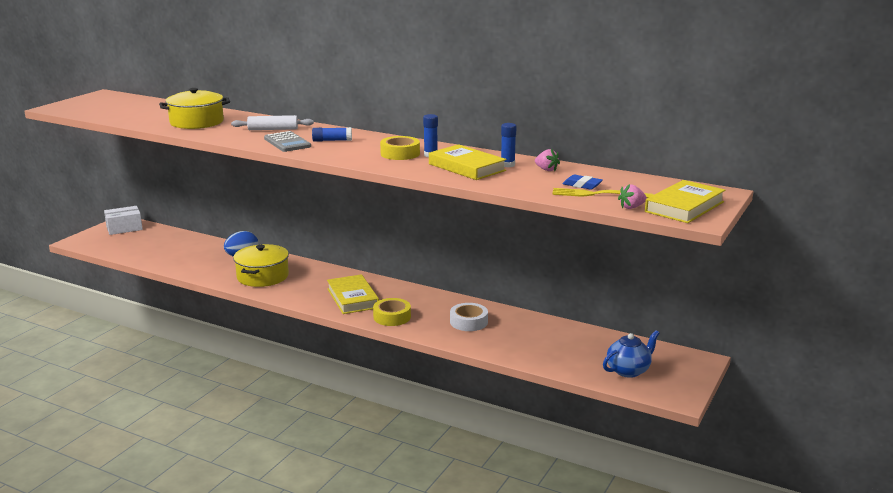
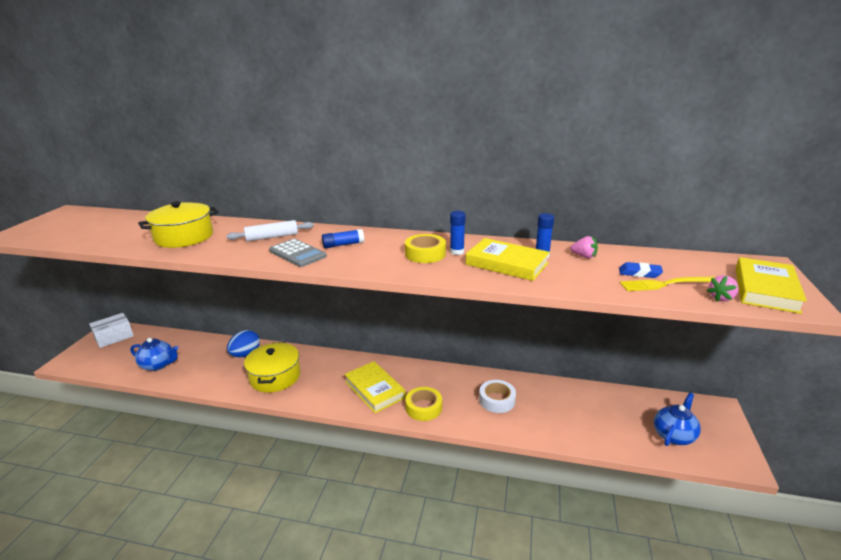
camera: 15 degrees left, 5 degrees up
(158, 254) = (158, 365): none -> blue teapot

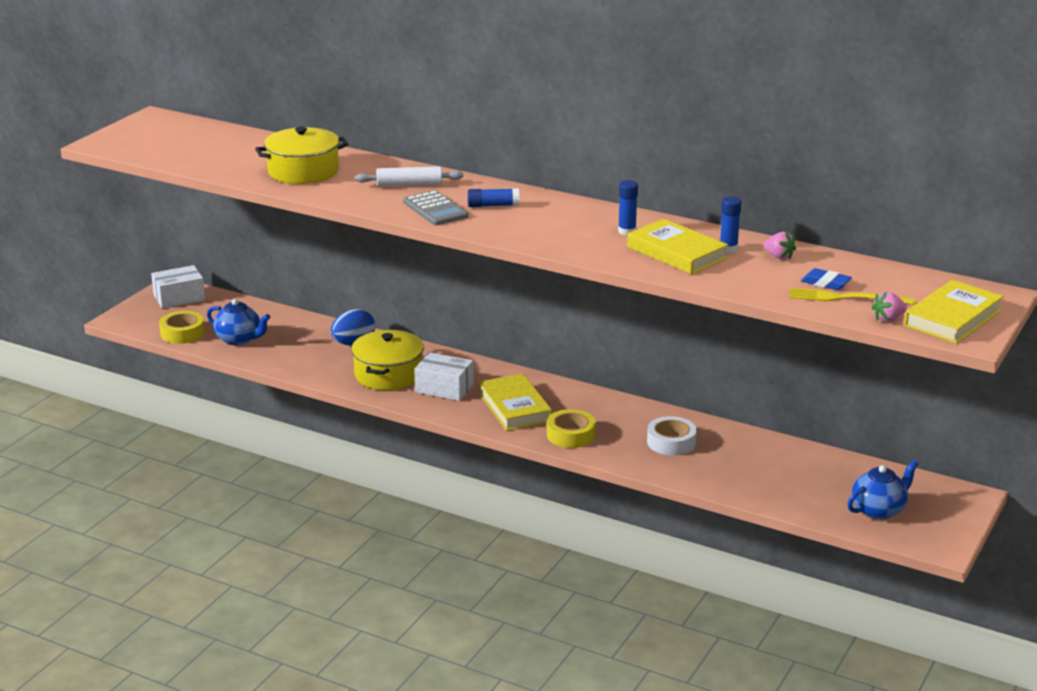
camera: 15 degrees right, 0 degrees up
(318, 381) = (444, 388): none -> white box
(425, 254) = (587, 229): yellow tape -> yellow tape (182, 333)

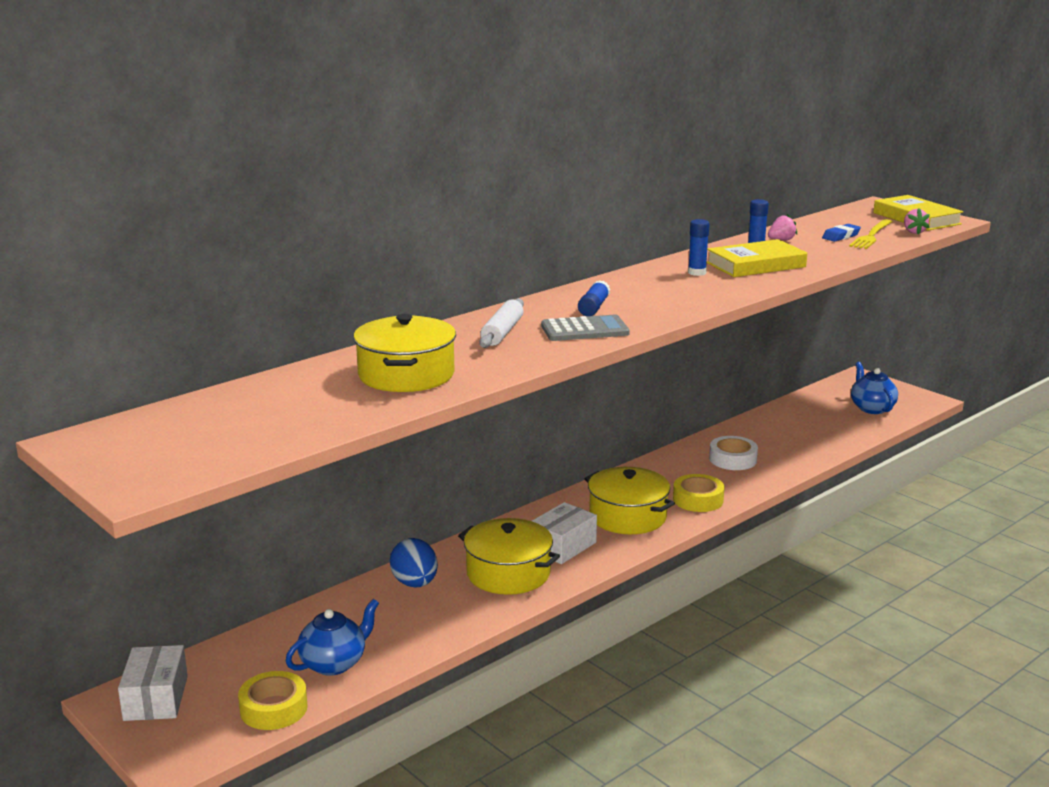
camera: 70 degrees left, 5 degrees down
(515, 407) = (627, 516): yellow book -> yellow pot

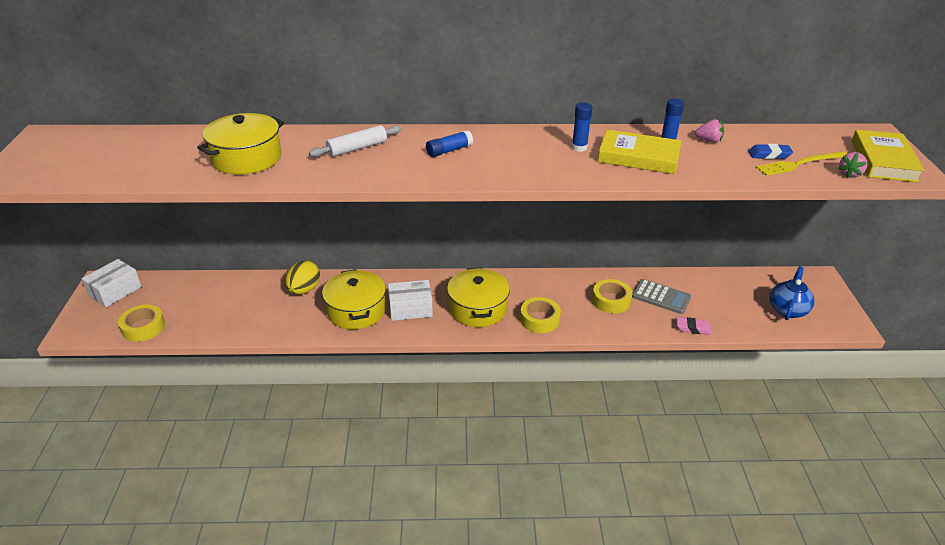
camera: 40 degrees right, 15 degrees up
(334, 663) = (201, 317): blue teapot -> none
(415, 583) = (304, 290): blue egg -> yellow egg
(584, 330) = (406, 167): grey calculator -> grey calculator (661, 297)
(732, 459) = (611, 300): white tape -> yellow tape
(828, 450) = (693, 328): none -> pink eraser

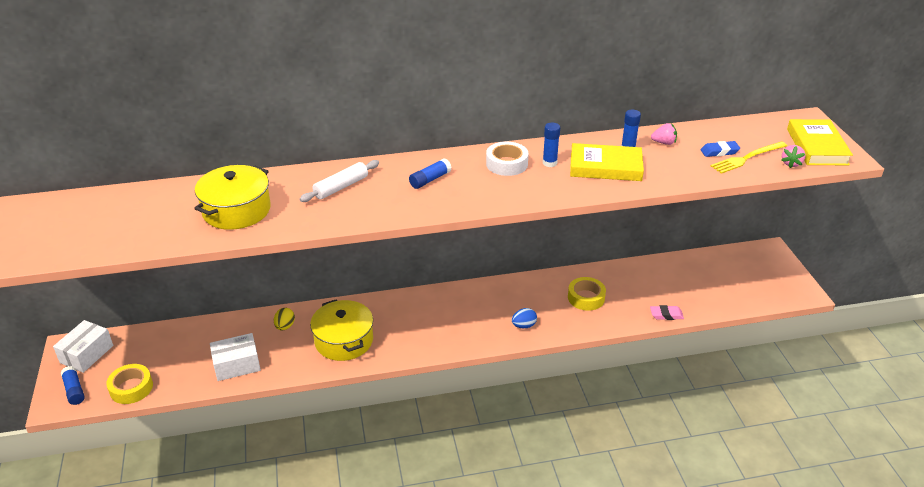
camera: 10 degrees left, 0 degrees up
(92, 322) = (74, 390): none -> blue glue stick
(304, 290) = (285, 326): yellow egg -> yellow egg, size x0.64
(410, 308) = (397, 331): white box -> white box (237, 365)
(478, 308) = (462, 322): yellow pot -> none
(533, 144) = (506, 164): none -> white tape
(539, 319) = (524, 325): yellow tape -> blue egg
(661, 297) = (631, 288): grey calculator -> none
(787, 309) = (746, 285): blue teapot -> none

